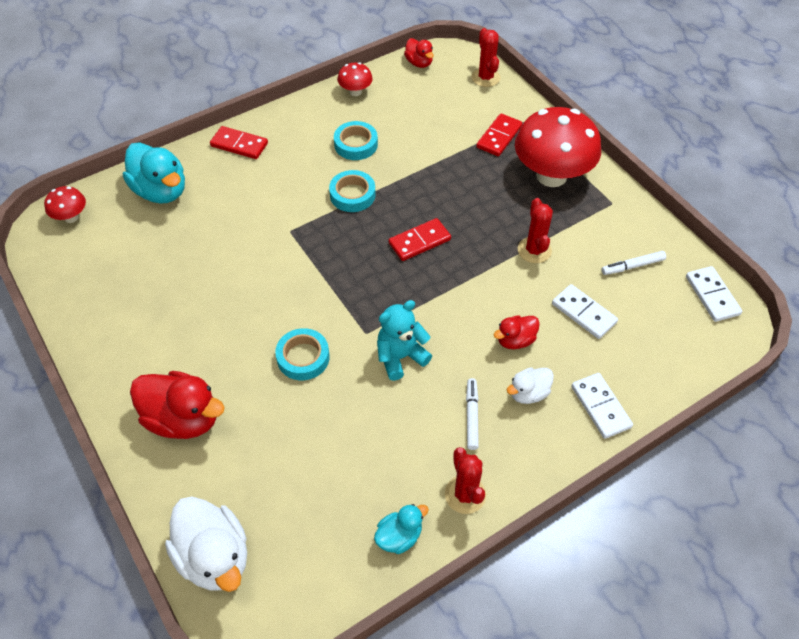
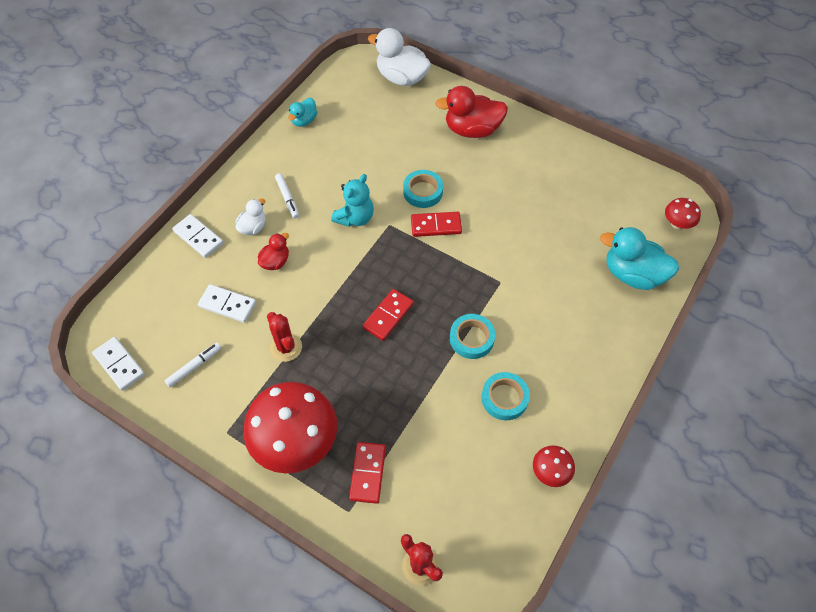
camera: 155 degrees right, 5 degrees up
(239, 145) = (610, 350): red domino -> red domino (436, 226)
(419, 63) = (509, 555): red duck -> none
(465, 494) = (274, 154): red cactus -> none

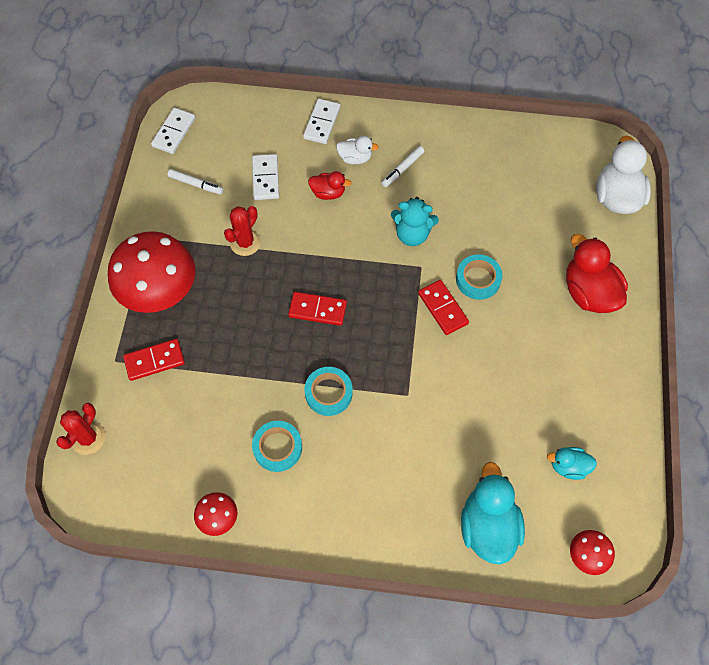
camera: 65 degrees right, 5 degrees up
(304, 120) = (502, 139): turquoise duck -> turquoise duck (568, 466)

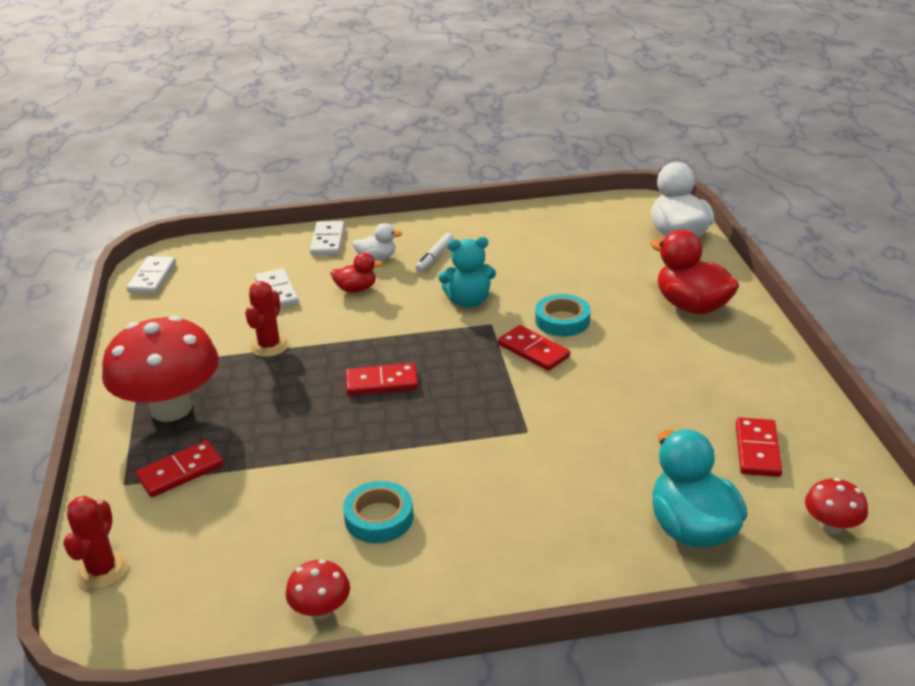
camera: 15 degrees left, 30 degrees down
(196, 184) = (191, 312): white marker -> none
(328, 393) = (426, 451): turquoise tape -> none
(568, 466) = (757, 450): turquoise duck -> red domino

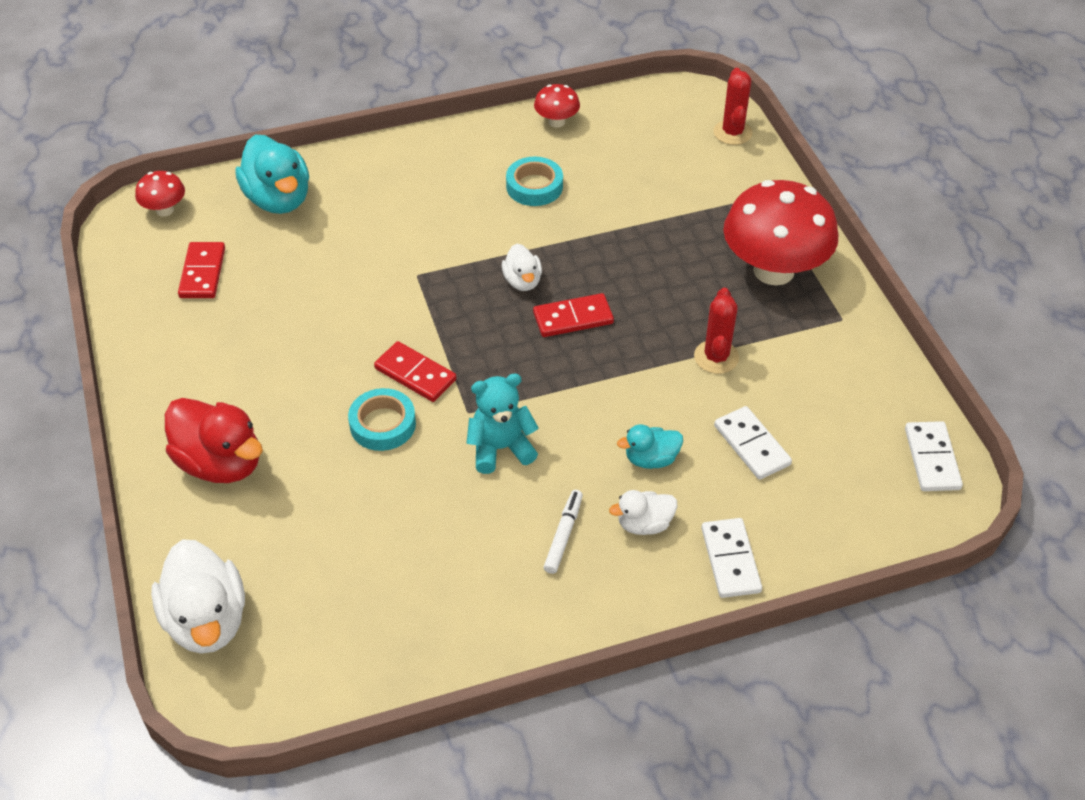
camera: 170 degrees right, 15 degrees up
(180, 471) = (722, 210): red domino -> none
(356, 289) = (651, 459): red duck -> turquoise duck
(420, 417) = (522, 281): none -> white duck

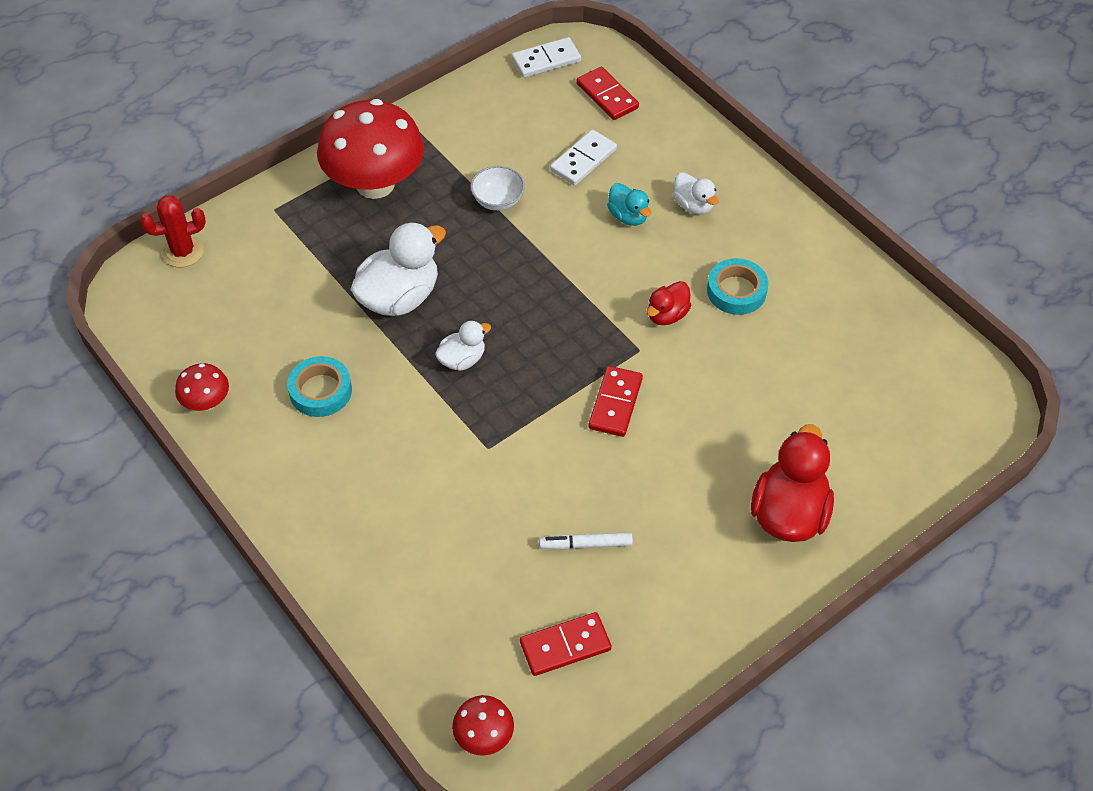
camera: 110 degrees left, 5 degrees up
(207, 620) = (939, 452): white duck -> white duck (399, 297)
(278, 199) = (423, 623): turquoise duck -> none
(382, 424) = (684, 407): turquoise tape -> turquoise tape (736, 291)
(501, 448) = (667, 315): turquoise teddy bear -> red duck
(563, 535) = (730, 250): white marker -> white marker (586, 544)
(573, 318) = (494, 308): red domino -> red domino (607, 96)
(716, 357) = (498, 200): red cactus -> white bowl
(730, 560) = (698, 151): white domino -> none

